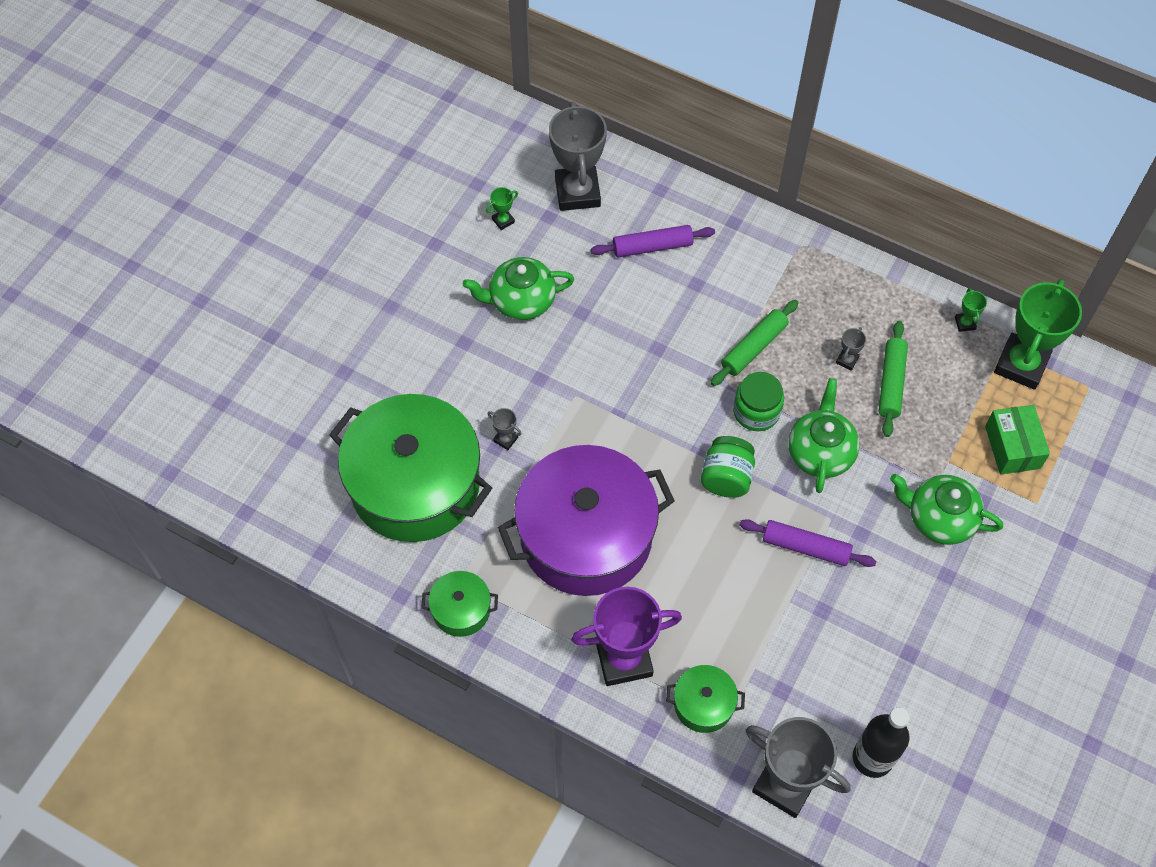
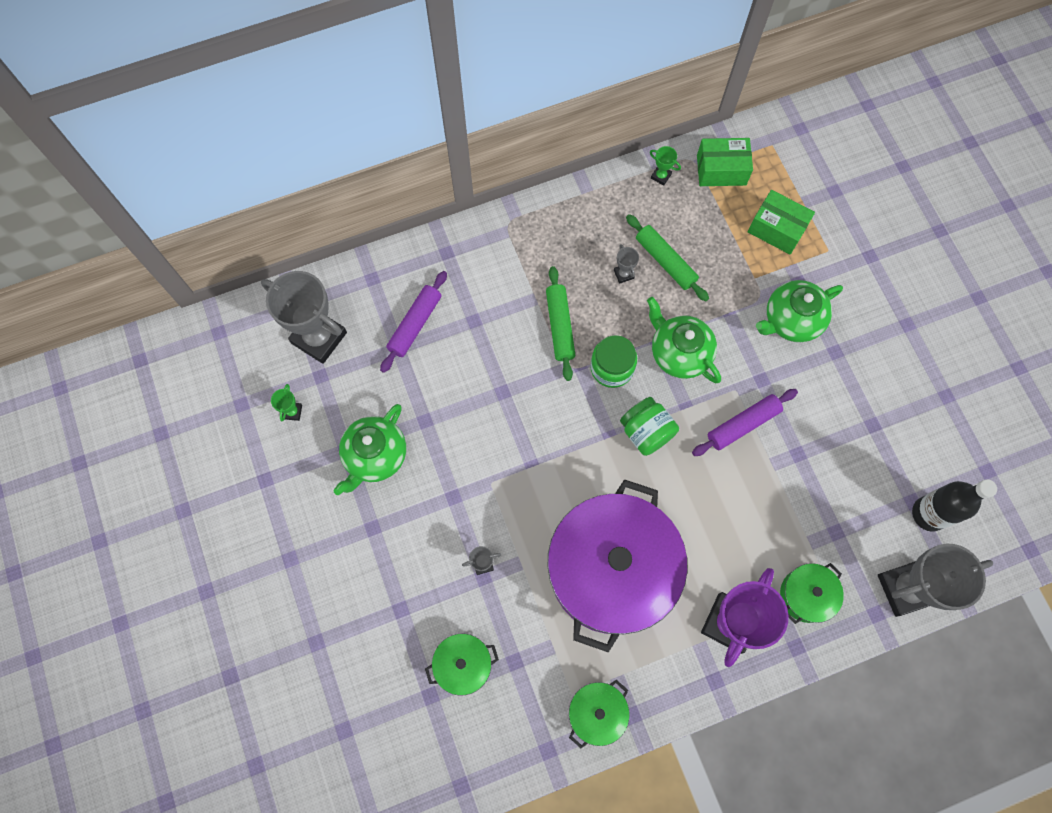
camera: 50 degrees left, 10 degrees up
(415, 484) = (463, 665): green pot -> green pot, size x0.43
(1021, 364) = (721, 170): green trophy -> green box

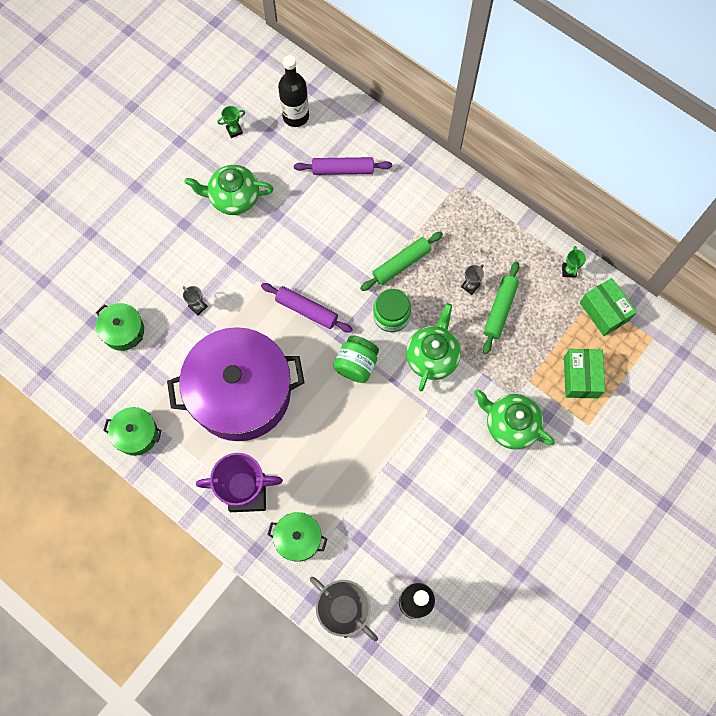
camera: 60 degrees right, 0 degrees up
(319, 338) = (295, 116): grey trophy -> black bottle
(743, 424) = (403, 430): purple rolling pin -> purple rolling pin (306, 310)

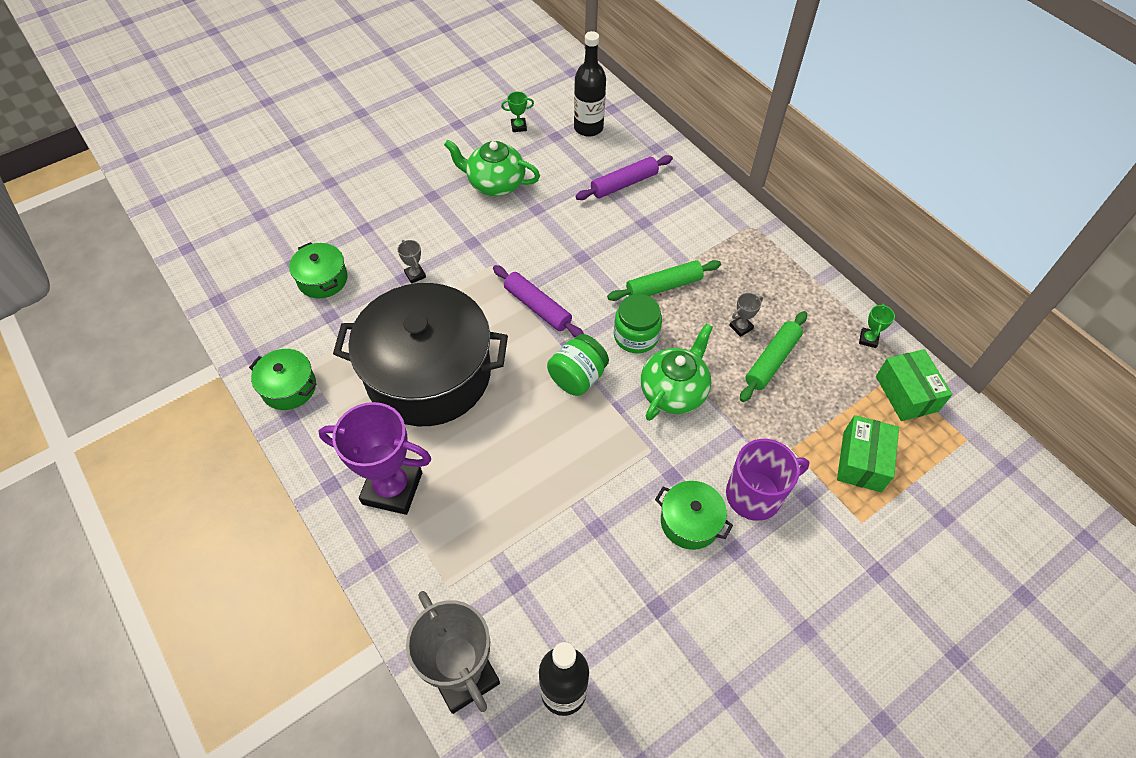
camera: 15 degrees right, 15 degrees down
(241, 393) = (428, 374): purple pot -> black pot
(298, 538) = (435, 561): green pot -> green pot (690, 522)
(343, 169) = (624, 184): purple rolling pin -> purple rolling pin turned 45 degrees counterclockwise
(510, 424) = (755, 494): green teapot -> purple mug

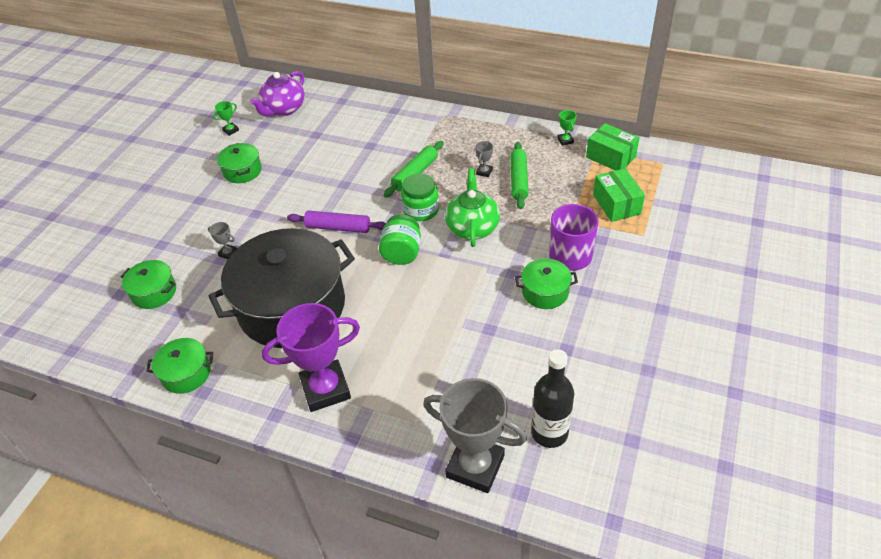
camera: 30 degrees left, 10 degrees down
(495, 184) = (242, 171): green teapot -> green pot
(588, 128) = (284, 109): black bottle -> purple teapot
(624, 184) = (337, 130): purple rolling pin -> none

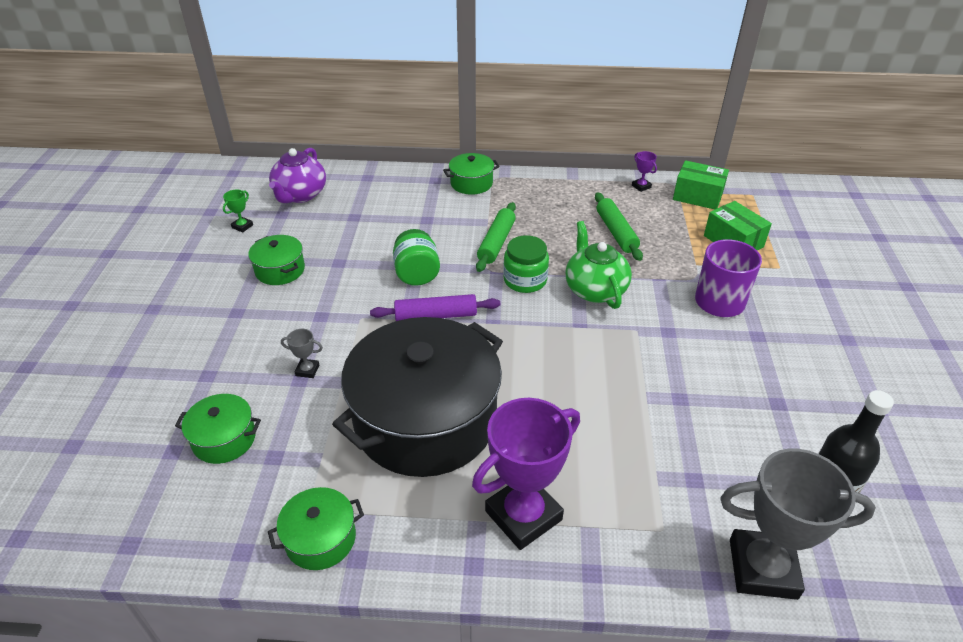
camera: 20 degrees left, 5 degrees down
(402, 253) = (529, 331): green jar -> green jar (417, 274)
(484, 172) = (573, 229): grey trophy -> none
(545, 292) = (716, 345): green pot -> green pot (471, 183)
(565, 140) = (641, 186): green trophy -> purple trophy

